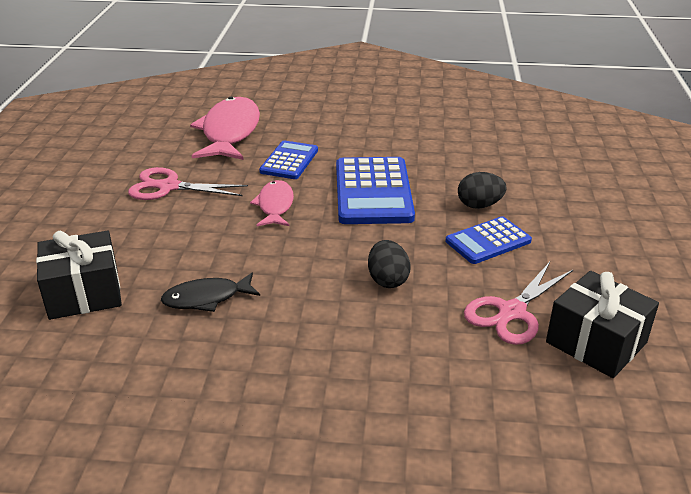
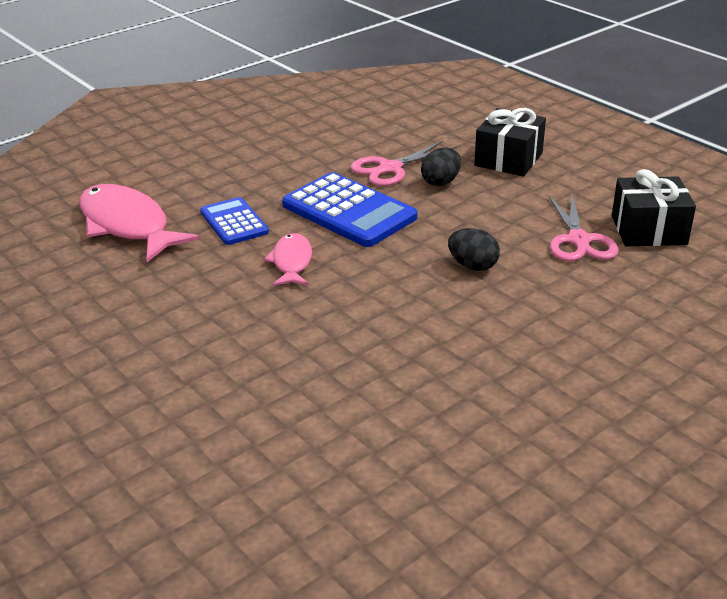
camera: 45 degrees left, 0 degrees up
(84, 293) = (266, 417): black gift -> black gift (508, 159)
(169, 187) = (165, 298): pink scissors -> pink scissors (390, 168)
(206, 298) = (372, 356): black fish -> none
(275, 205) = (291, 262): pink fish -> pink fish turned 45 degrees clockwise
(488, 241) = (489, 203): blue calculator -> none

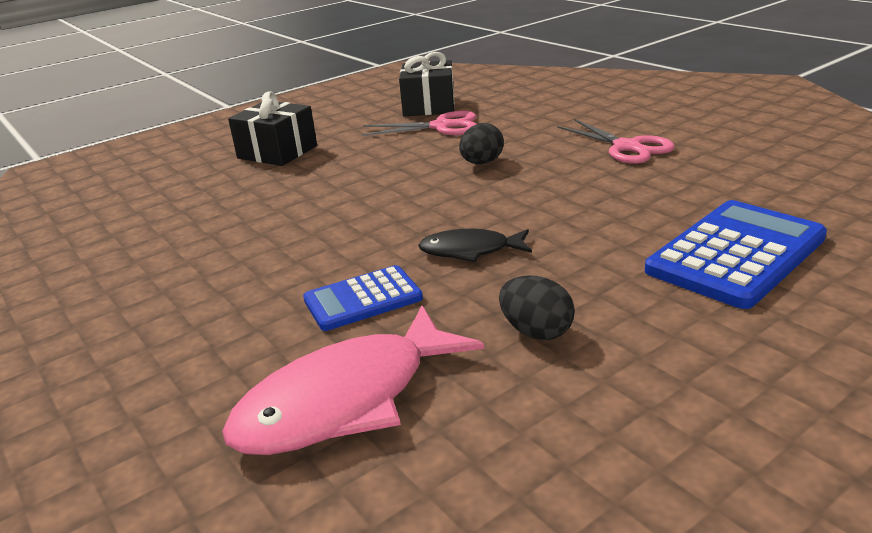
camera: 85 degrees left, 5 degrees down
(291, 262) = (470, 251): pink fish -> black fish
(349, 211) = (358, 224): blue calculator -> blue calculator (736, 254)
(390, 168) = (264, 206): pink scissors -> pink scissors (627, 147)
(441, 182) = (310, 180): black egg -> black egg (536, 331)

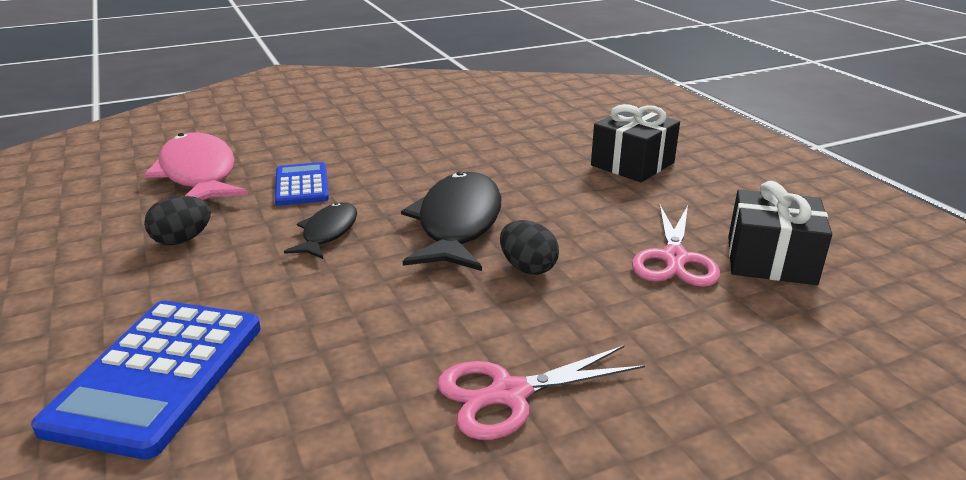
camera: 100 degrees right, 0 degrees up
(423, 198) = (457, 224): none -> black fish
(736, 254) = (158, 375): blue calculator -> blue calculator turned 45 degrees clockwise

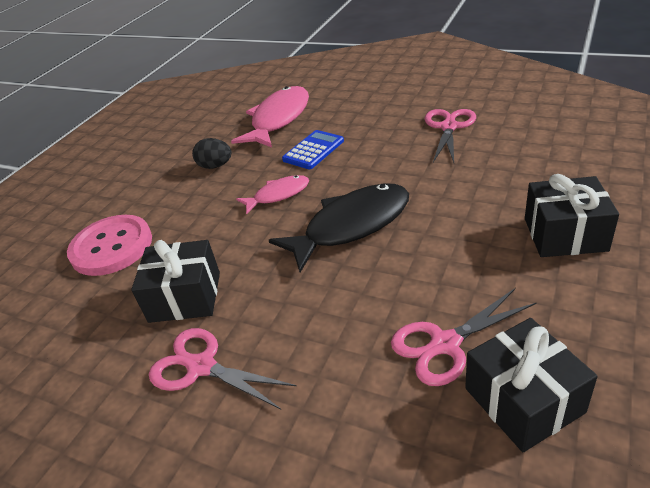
camera: 55 degrees right, 10 degrees up
(158, 375) = (111, 247): blue calculator -> pink button
(328, 232) = (278, 195): black fish -> pink fish
(375, 358) = (185, 297): none -> black gift
(421, 128) = (448, 127): none -> pink scissors
(527, 268) = (338, 286): black egg -> none

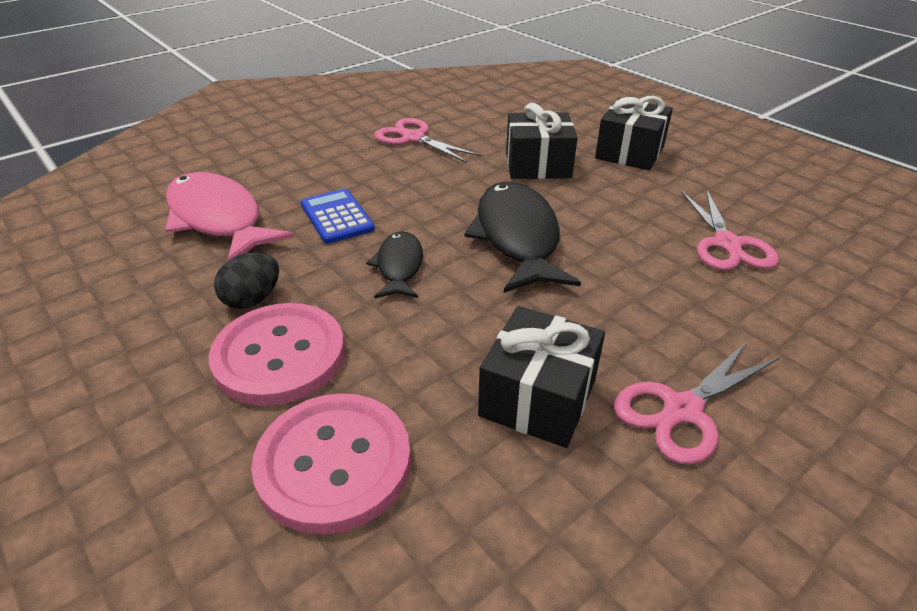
camera: 70 degrees left, 0 degrees up
(176, 196) = (279, 356): none -> pink button
(278, 195) = (399, 266): pink fish -> black fish
(524, 400) = (803, 233): black gift -> black gift (538, 165)

